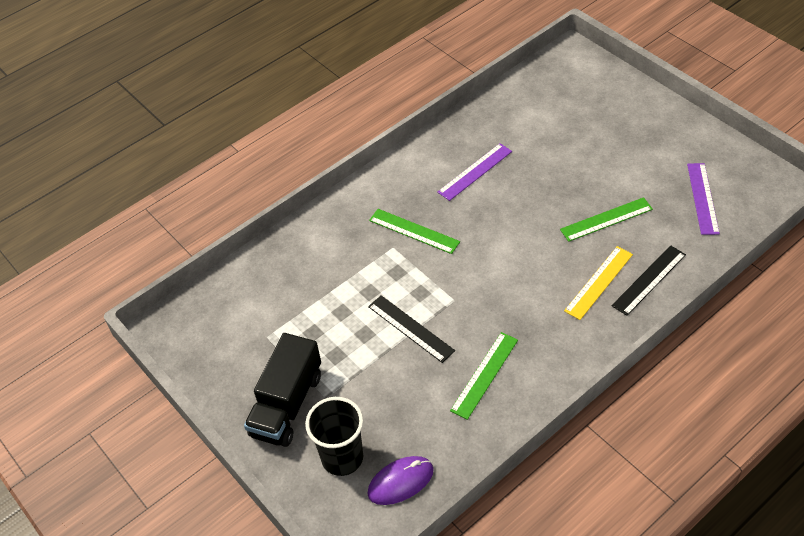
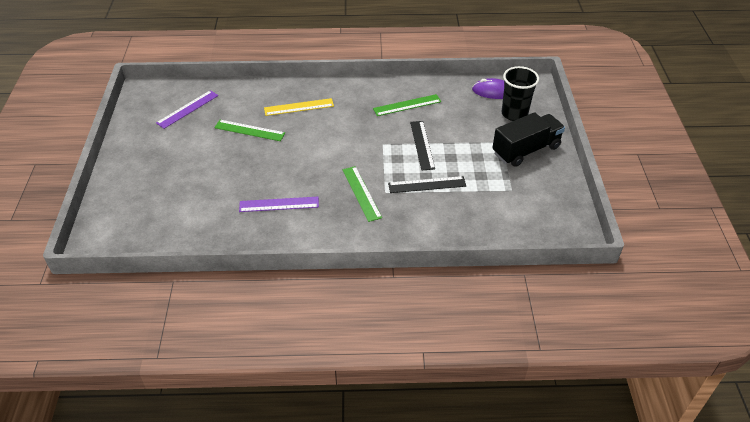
camera: 145 degrees left, 5 degrees down
(649, 280) = (274, 94): black ruler -> black ruler (427, 184)

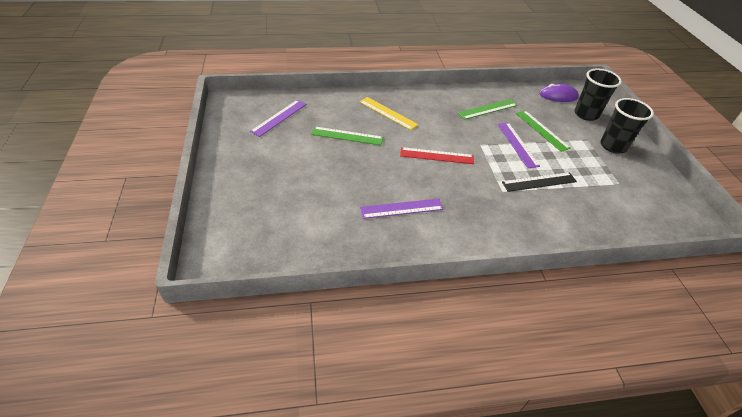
camera: 10 degrees left, 0 degrees up
(299, 107) = (388, 113): yellow ruler -> yellow ruler turned 60 degrees clockwise
(333, 154) = (437, 156): none -> red ruler
(361, 193) = (480, 193): green ruler -> green ruler (542, 130)
(422, 145) = (517, 144): black ruler -> purple ruler
(526, 150) = (613, 146): black truck -> black cup

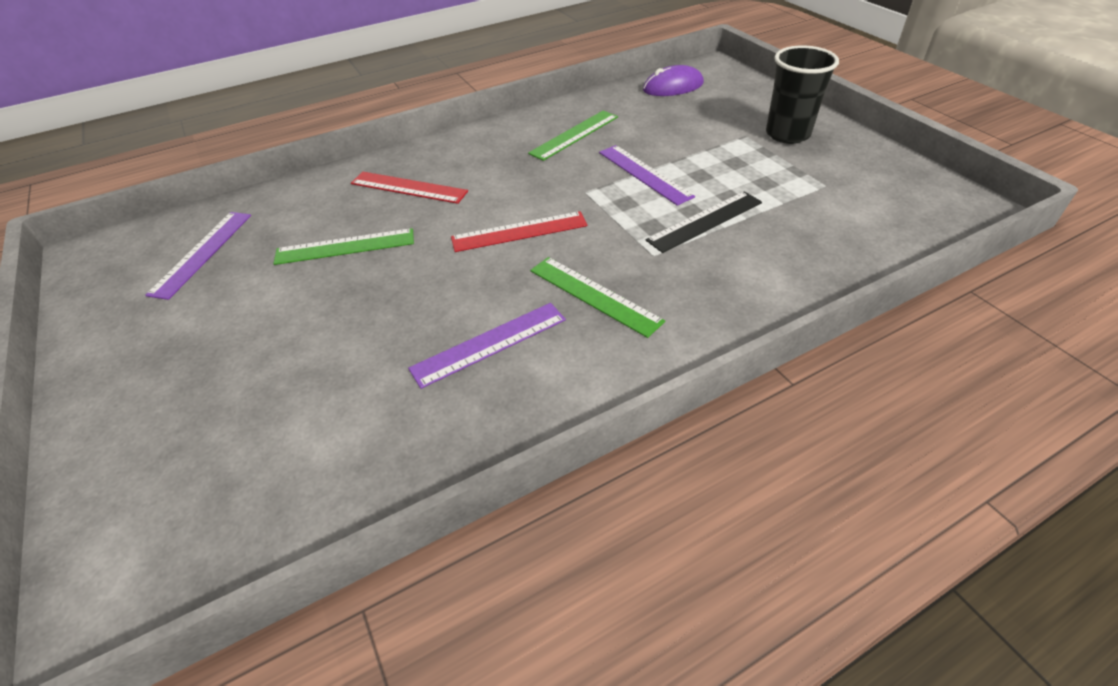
camera: 15 degrees left, 0 degrees up
(388, 113) = (408, 187): yellow ruler -> red ruler
(542, 130) = (672, 142): green ruler -> green ruler (594, 295)
(586, 114) = (726, 101): black cup -> none

